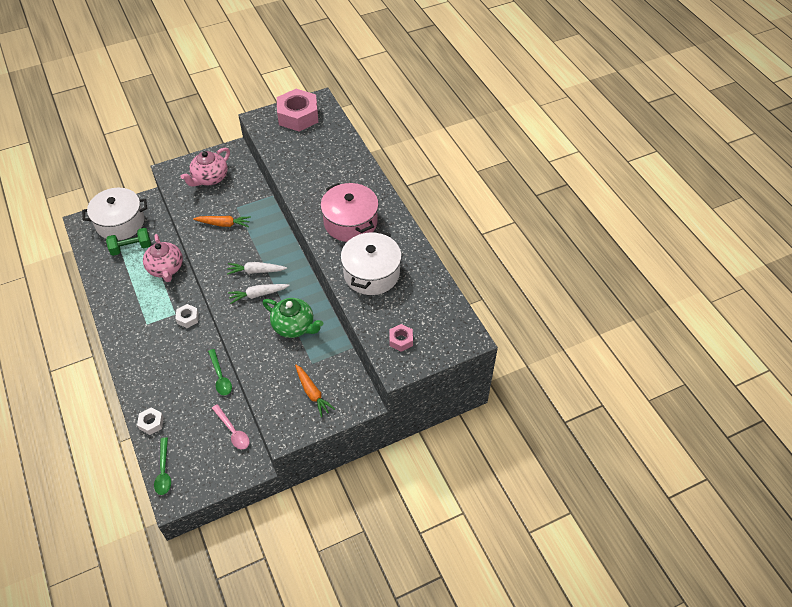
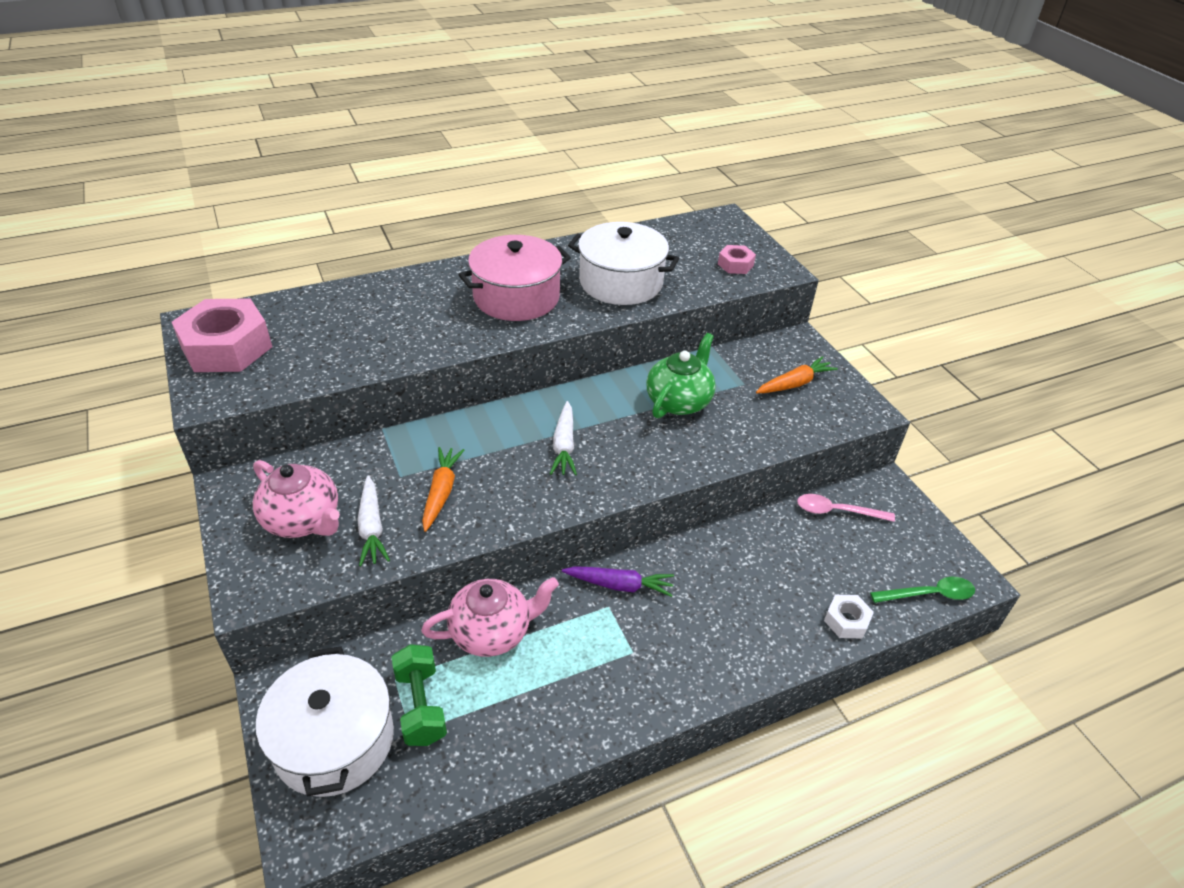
camera: 90 degrees left, 10 degrees down
(188, 318) = (619, 585): white nut -> purple carrot
(220, 377) = (741, 531): green spoon -> none
(233, 431) = (837, 511): pink spoon -> pink spoon turned 135 degrees counterclockwise
(258, 295) = (616, 441): white carrot -> white carrot (372, 527)

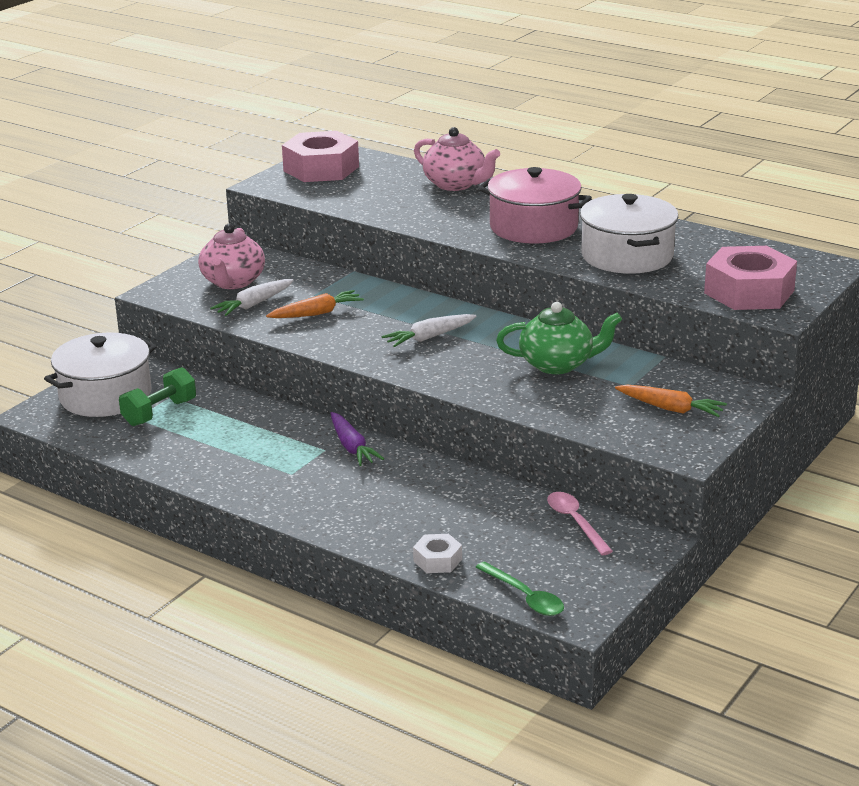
camera: 60 degrees right, 15 degrees down
(492, 632) = (248, 414): pink teapot -> pink teapot (456, 184)
(735, 265) = (749, 292): pink nut -> pink nut, size x2.09

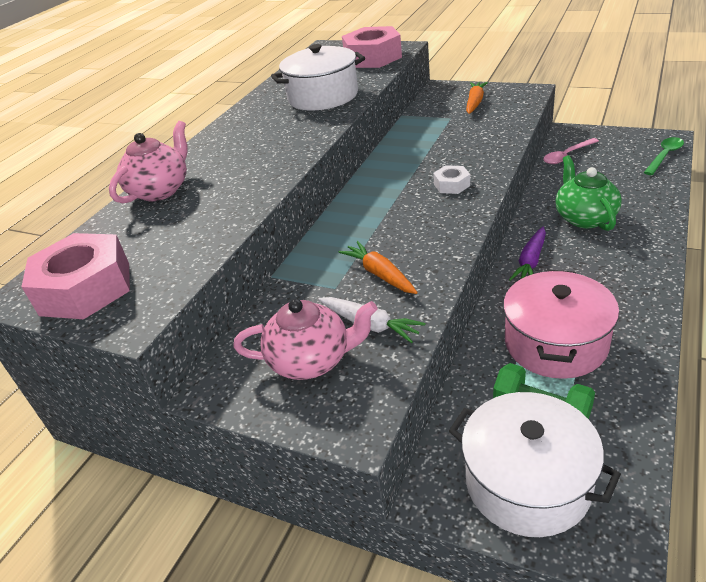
camera: 95 degrees left, 10 degrees up
(352, 447) = (530, 261): purple carrot -> purple carrot turned 150 degrees clockwise
(429, 337) = (409, 202): white carrot -> none
(437, 560) = (655, 191): white nut -> white nut (451, 185)
(533, 227) = (269, 136): pink pot -> pink pot (555, 343)
(557, 364) = (432, 144): green teapot -> green teapot (584, 218)

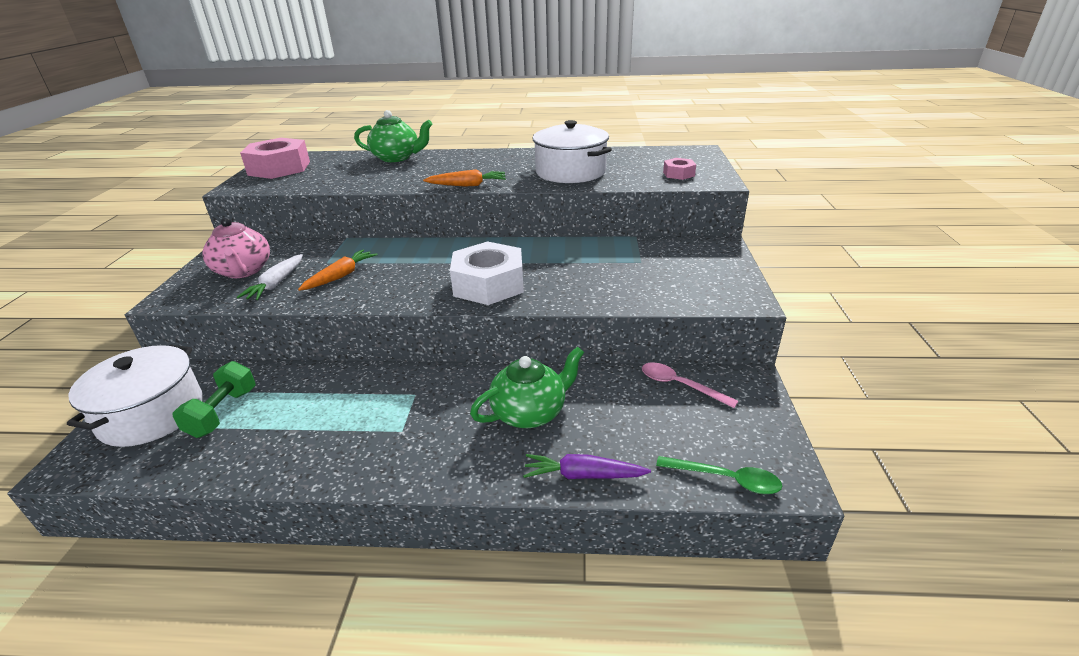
camera: 65 degrees right, 5 degrees down
(160, 190) = (397, 158): pink teapot -> green teapot
(372, 57) = (678, 174): pink nut -> pink nut, size x0.48
(451, 185) = (489, 284): white nut -> white nut, size x2.09
(475, 103) = (688, 270): orange carrot -> orange carrot (467, 185)
(530, 261) = (437, 383): purple carrot -> purple carrot (583, 475)
(555, 343) = (307, 412): pink pot -> none

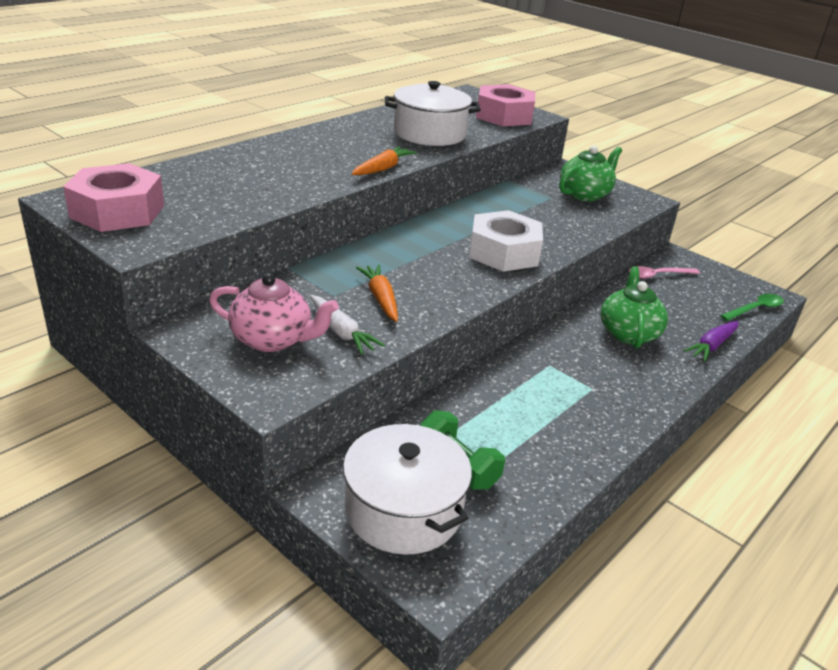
camera: 55 degrees left, 0 degrees up
(397, 158) = (230, 161): green teapot -> green teapot (585, 194)
(678, 174) = (504, 116): pink nut -> pink nut, size x2.09

